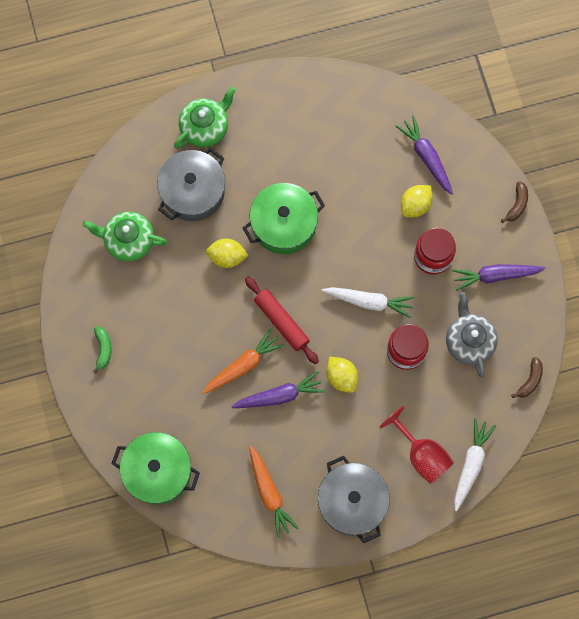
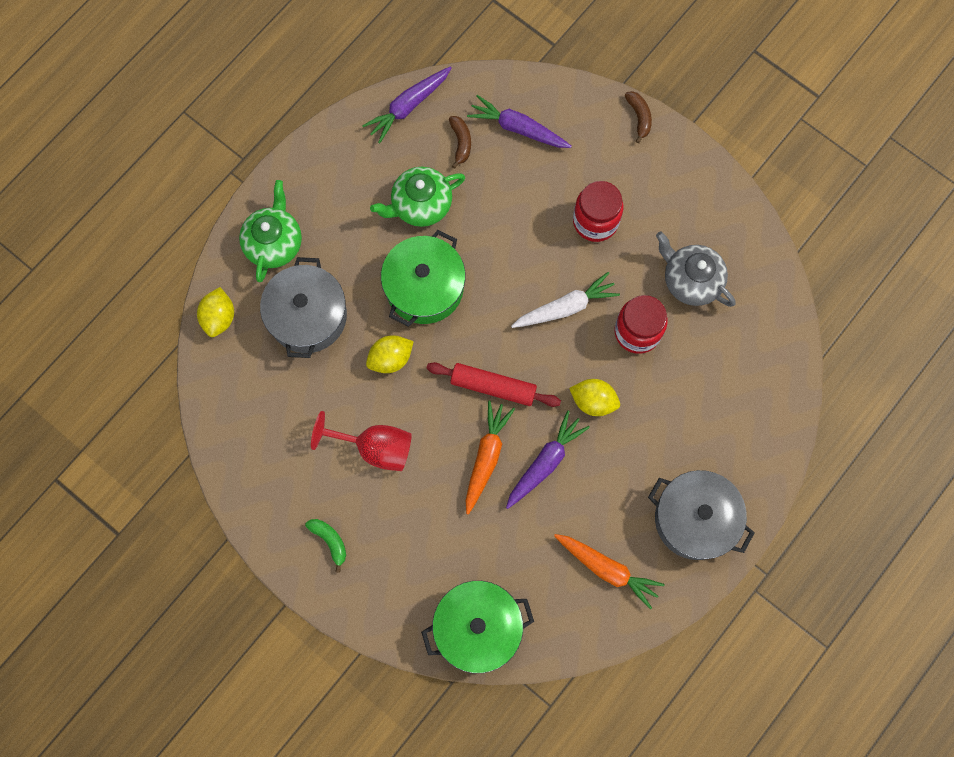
camera: 35 degrees left, 0 degrees up
(128, 241) = (276, 410): green teapot -> green teapot (420, 205)
(415, 205) = (541, 182): yellow lemon -> yellow lemon (219, 317)
(421, 454) = (727, 423): red goblet -> red goblet (374, 448)
(471, 464) = (781, 400): white carrot -> none
(495, 276) = (669, 199): purple carrot -> purple carrot (408, 106)
(530, 380) = (776, 278): brown banana -> brown banana (461, 142)

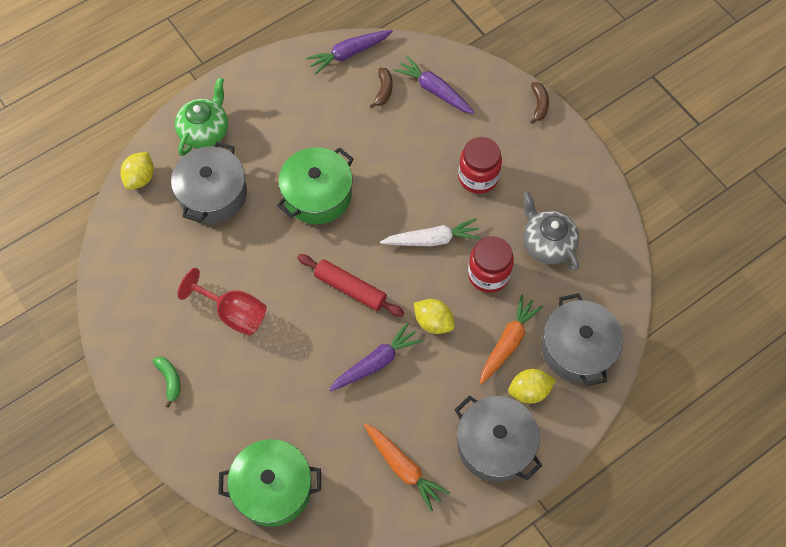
camera: 15 degrees right, 10 degrees down
(390, 359) = (270, 244): yellow lemon -> yellow lemon (529, 391)
(420, 205) = (335, 130): green teapot -> none
(486, 457) = (326, 345): orange carrot -> orange carrot (508, 342)
(753, 391) = (577, 348): none -> grey pot

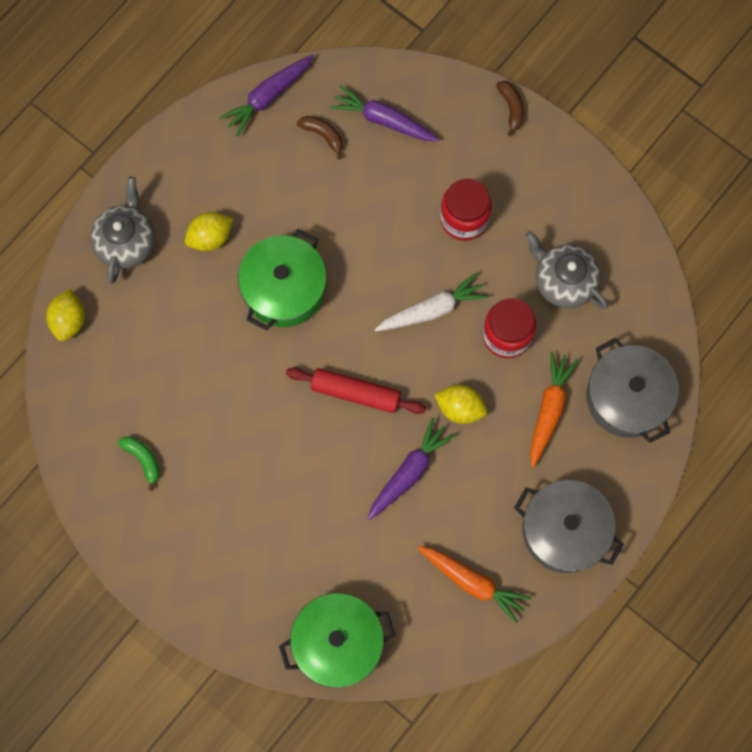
camera: 15 degrees left, 10 degrees up
(170, 380) = (185, 553): green banana -> green banana (143, 459)
(205, 131) = (126, 242): green teapot -> grey teapot
(213, 194) = (161, 319): grey pot -> none
(233, 313) = (231, 456): red goblet -> none
(383, 90) = (323, 135): brown banana -> brown banana turned 45 degrees counterclockwise
(529, 391) = (586, 460): yellow lemon -> yellow lemon (210, 237)

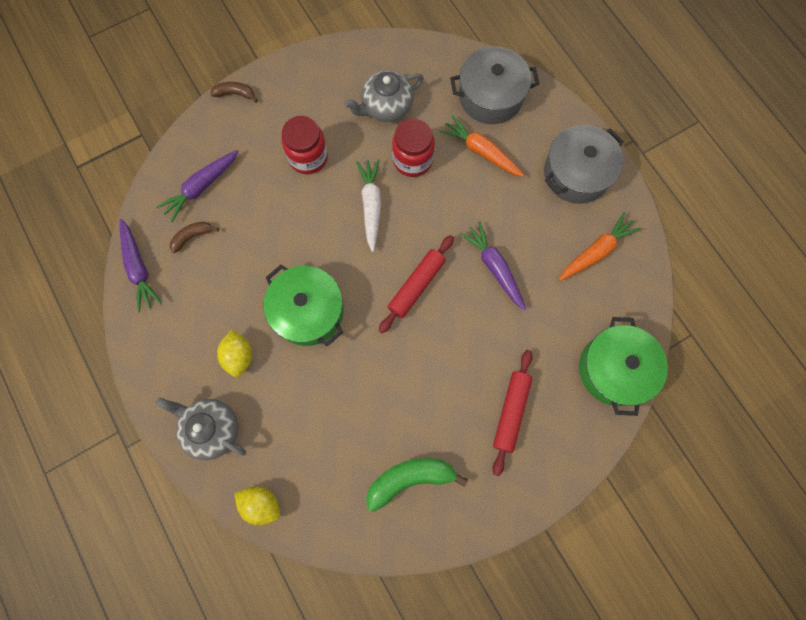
camera: 70 degrees left, 0 degrees up
(143, 459) = (410, 479): green banana -> green banana, size x1.82
(250, 542) = (511, 412): none -> red rolling pin
(460, 408) = (457, 213): yellow lemon -> none

